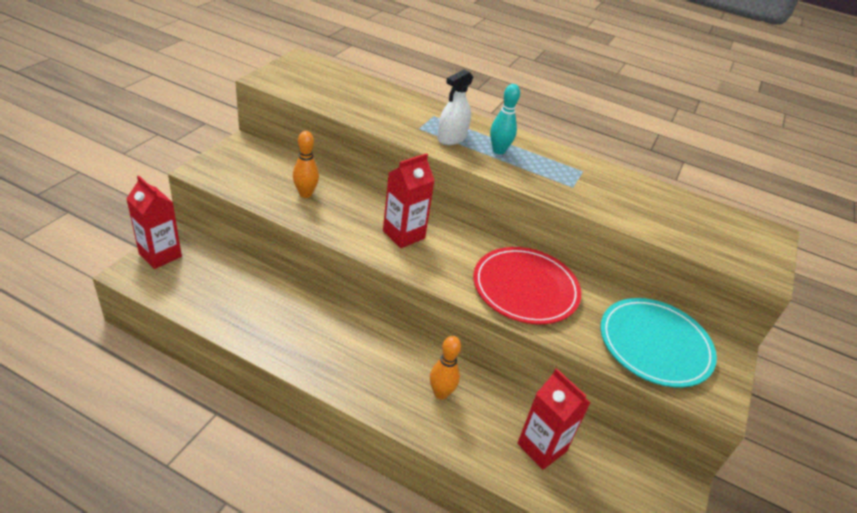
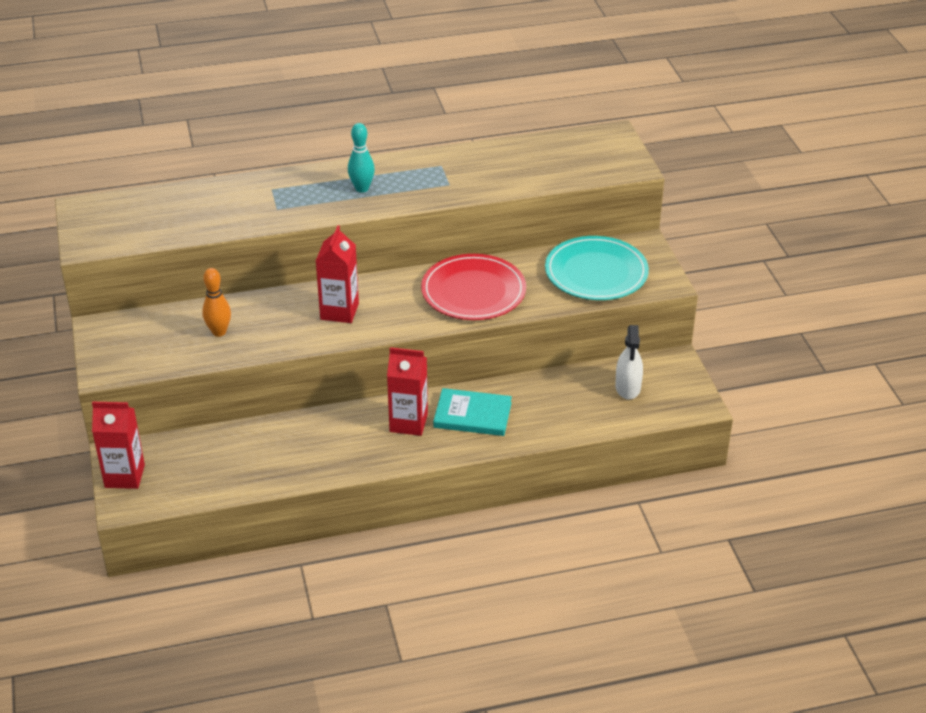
camera: 35 degrees left, 0 degrees up
(441, 393) = (472, 415): orange bowling pin -> turquoise book
(451, 138) = (313, 201): white spray bottle -> white spray bottle (628, 387)
(541, 447) = (574, 400): red carton -> red carton (408, 423)

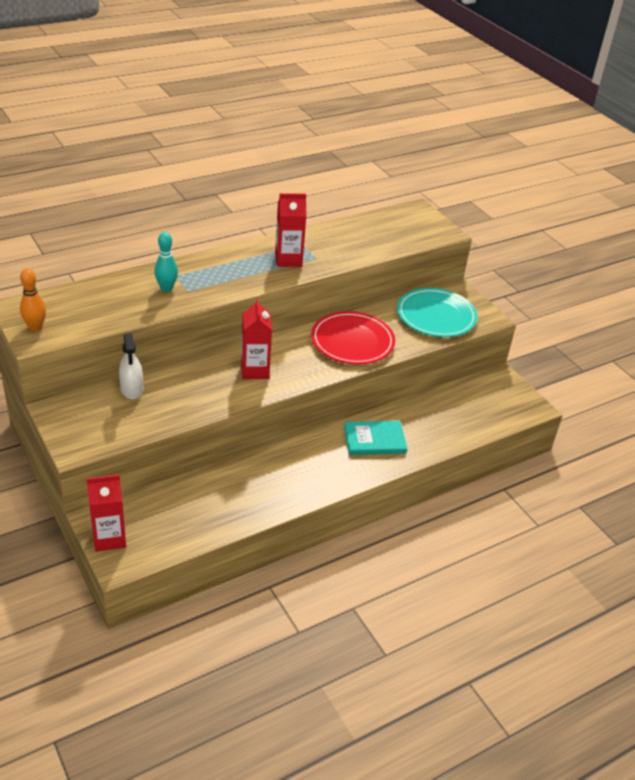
camera: 20 degrees left, 0 degrees up
(219, 332) = (162, 400): orange bowling pin -> orange bowling pin (35, 327)
(362, 188) = (249, 268): turquoise bowling pin -> turquoise bowling pin (166, 288)
(408, 423) = (328, 454): red carton -> red carton (288, 259)
(628, 387) = (478, 401): white spray bottle -> white spray bottle (132, 389)

